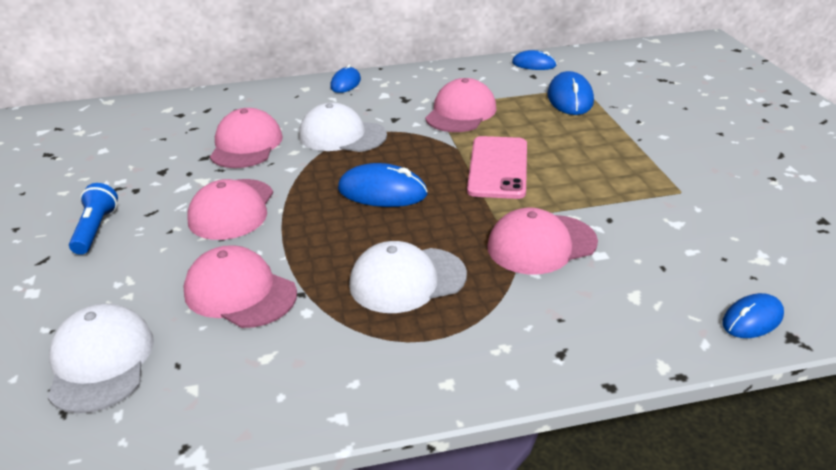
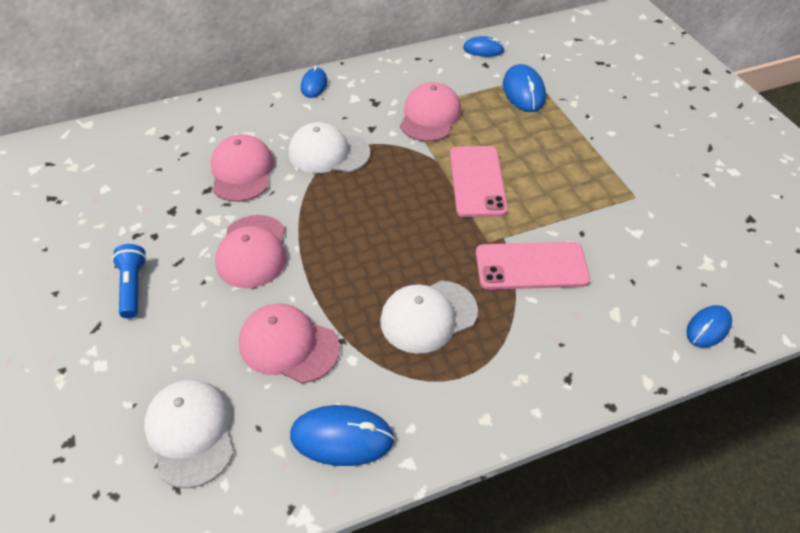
camera: 10 degrees left, 15 degrees up
(382, 192) = (382, 218): blue mouse -> blue mouse (342, 437)
(541, 244) = (531, 266): pink cap -> pink phone

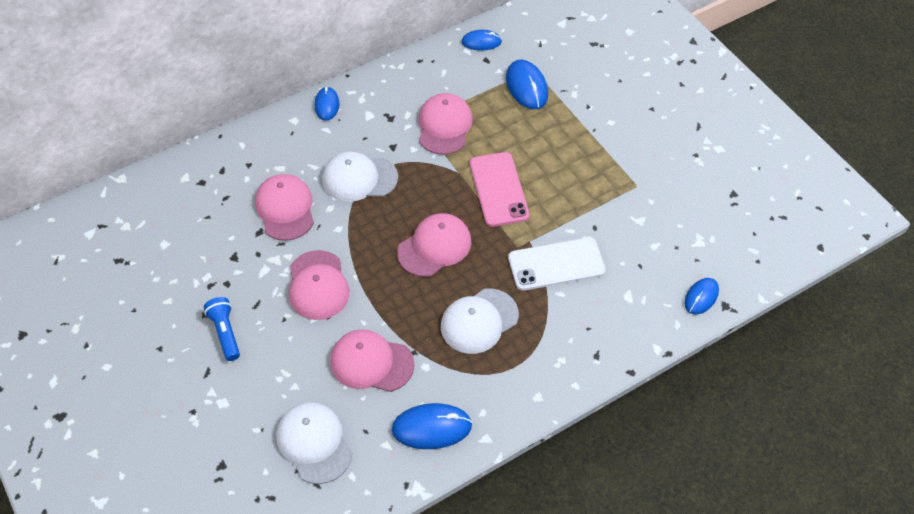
camera: 10 degrees left, 5 degrees up
(393, 229) = (434, 247): none -> pink cap
(531, 266) = (556, 264): pink phone -> white phone

